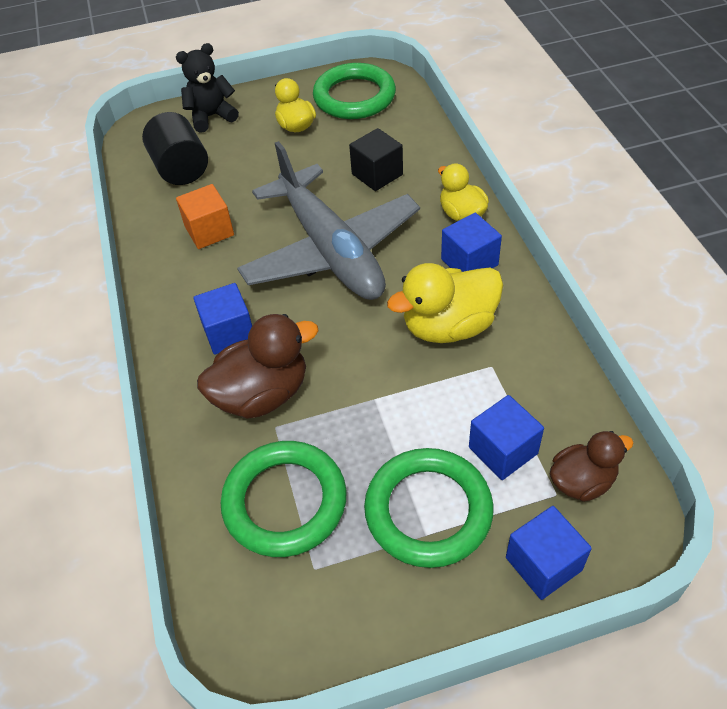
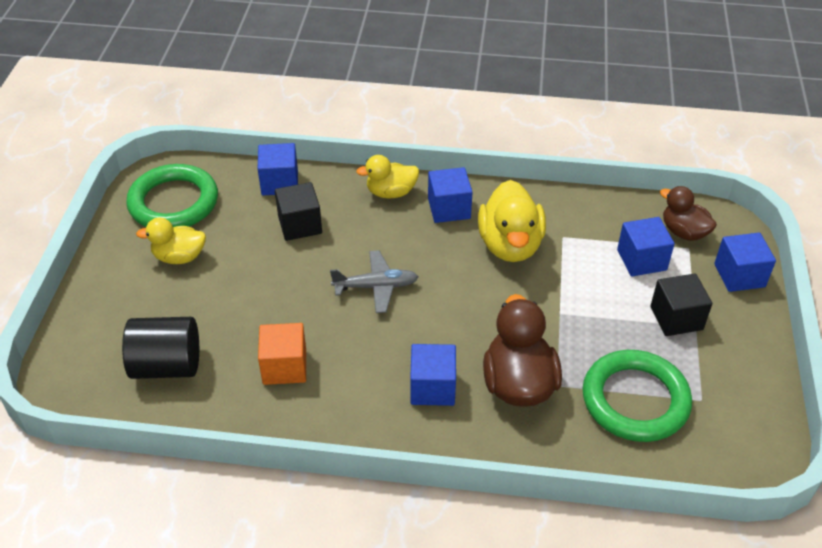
camera: 70 degrees left, 5 degrees down
(211, 117) = (100, 318): black teddy bear -> none
(331, 250) = (376, 287): grey plane -> grey plane, size x0.44
(421, 142) = (279, 182): none -> blue cube
(428, 511) = (676, 318): green ring -> black cube
(582, 481) = (683, 232): brown duck -> brown duck turned 45 degrees counterclockwise

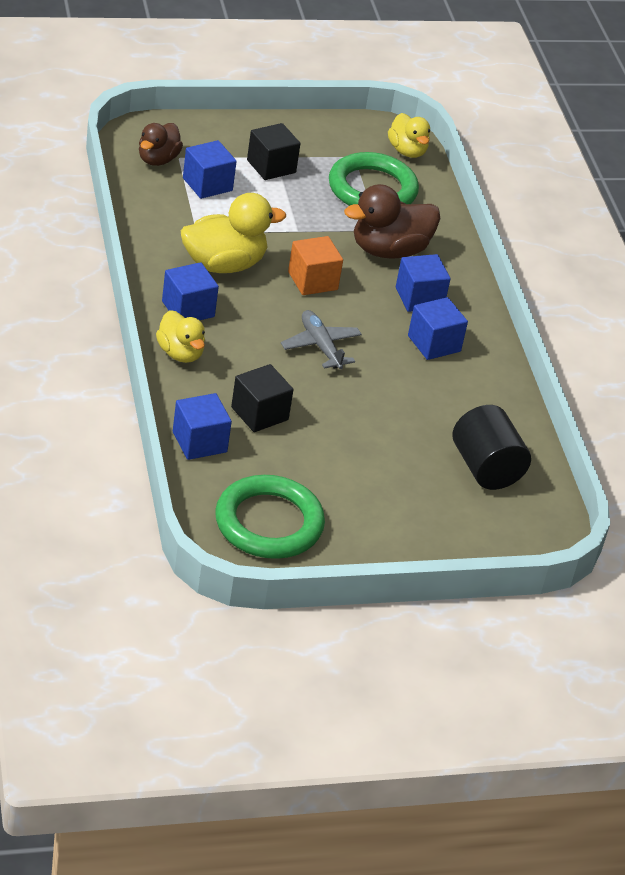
camera: 115 degrees left, 5 degrees down
(179, 257) = (348, 496): yellow duck -> yellow duck (407, 151)
(284, 367) = (445, 390): orange cube -> orange cube (312, 281)
(739, 275) = (202, 131): blue cube -> blue cube (434, 343)

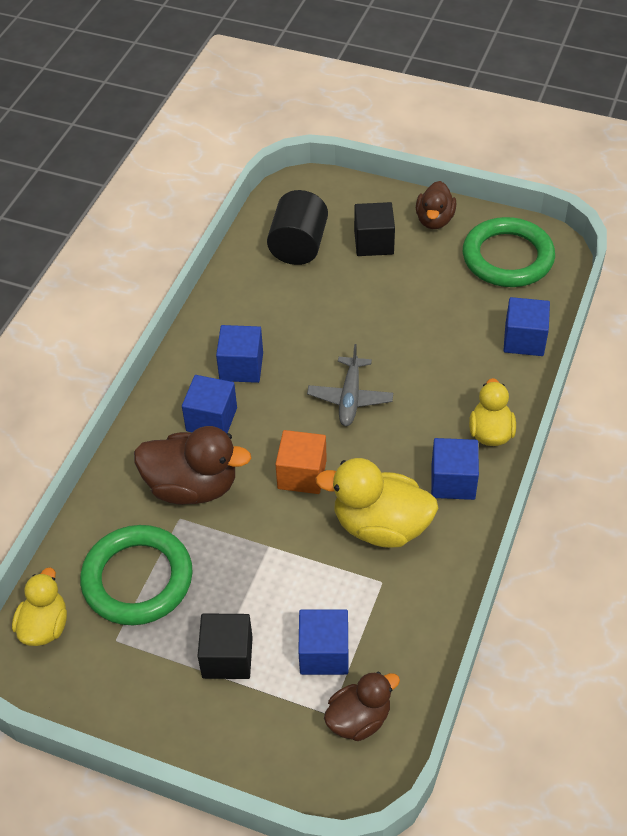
camera: 140 degrees left, 10 degrees up
(259, 413) = (454, 349): black cube -> black cube (373, 242)
(374, 542) = (434, 220): none -> brown duck

